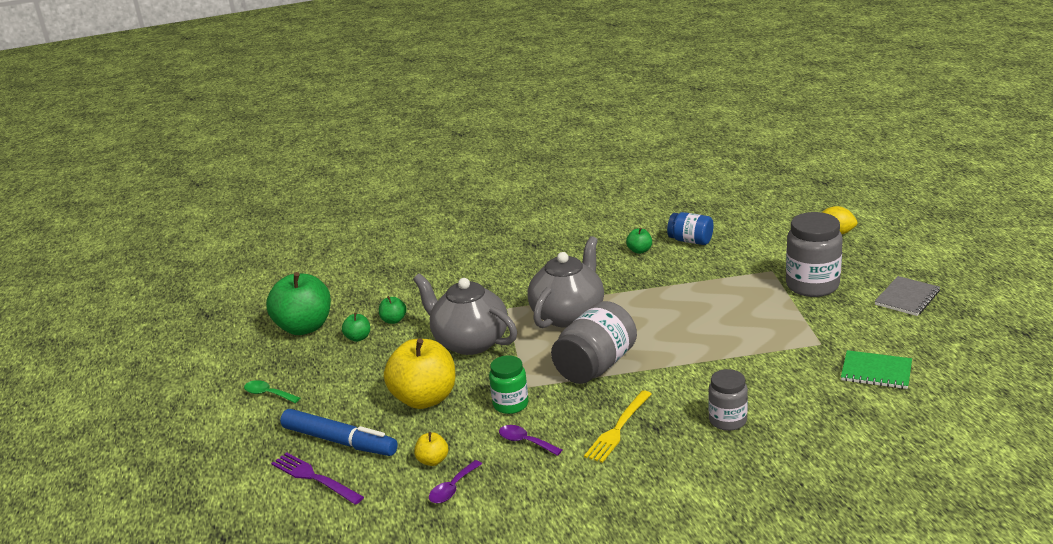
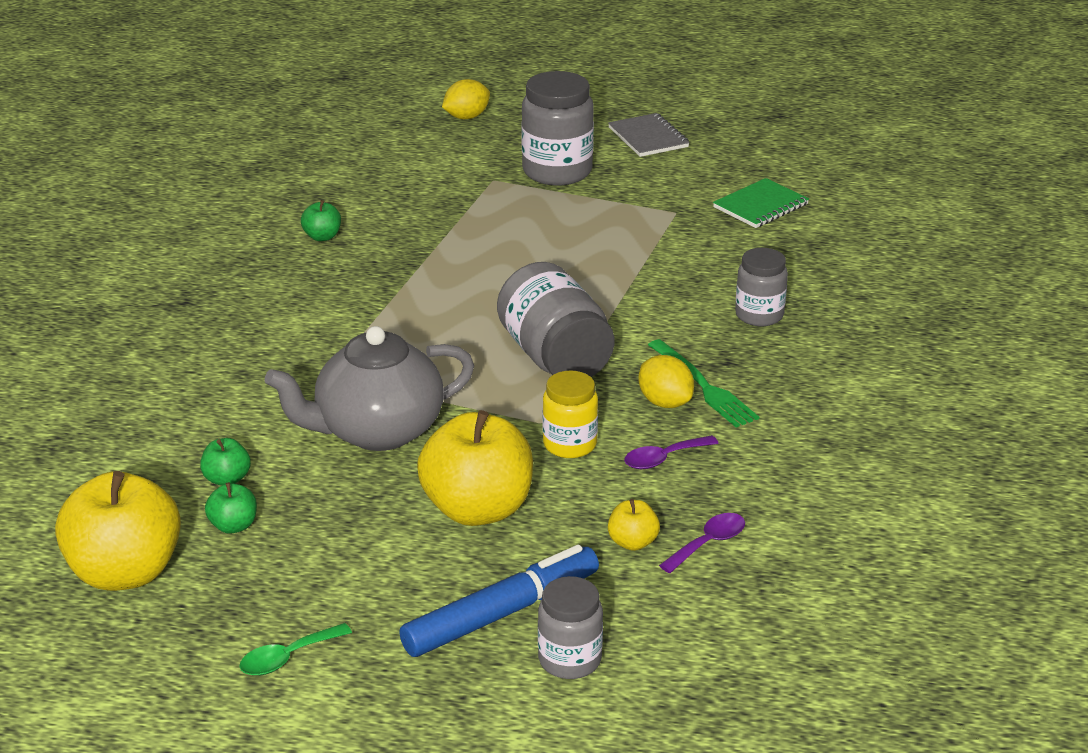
camera: 65 degrees left, 5 degrees up
(304, 327) = (125, 572): green apple -> yellow apple
(314, 478) = (569, 660): purple fork -> grey jar
(452, 488) = (708, 543): purple spoon -> purple spoon turned 105 degrees counterclockwise
(510, 404) = (570, 444): green jar -> yellow jar
(568, 315) = (410, 336): grey teapot -> none
(586, 421) = (665, 402): none -> yellow lemon
(618, 429) = (704, 386): yellow fork -> green fork
(690, 241) = (350, 198): blue jar -> none

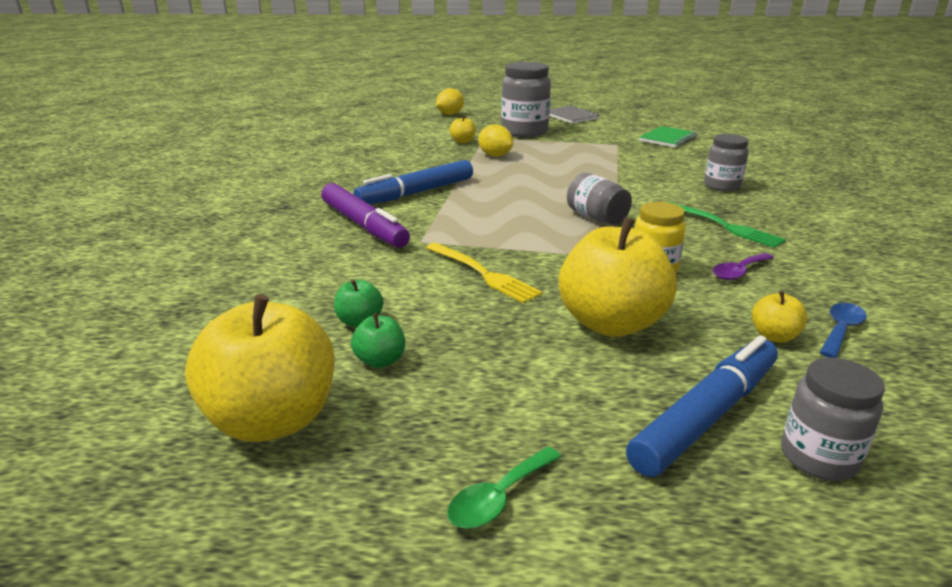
camera: 10 degrees left, 5 degrees down
(270, 343) = (364, 225): none -> purple marker
(322, 237) = (380, 168): green apple -> none
(352, 291) = (416, 193): none -> blue marker
(377, 431) = (483, 274): grey teapot -> yellow fork
(457, 187) = (463, 141): none -> yellow apple
(555, 357) = (596, 217): grey jar -> grey jar, size x0.61
(665, 402) = (704, 237): yellow lemon -> yellow lemon (495, 155)
(708, 543) = (840, 330): purple spoon -> blue spoon

